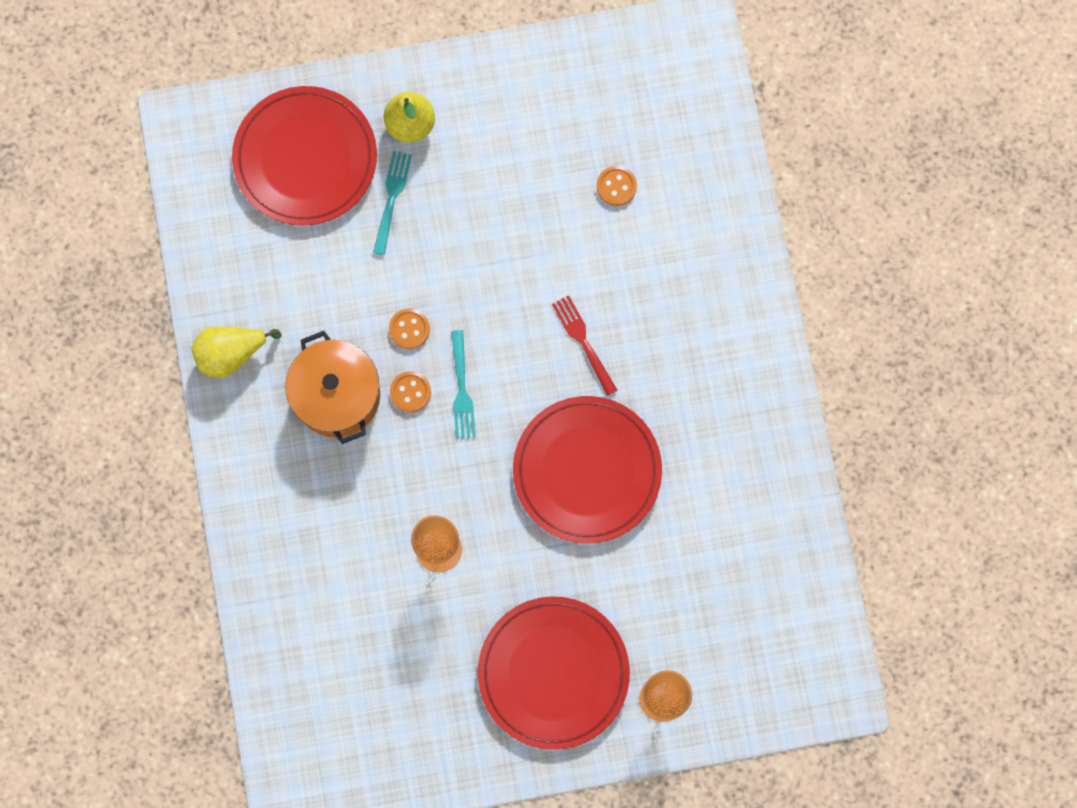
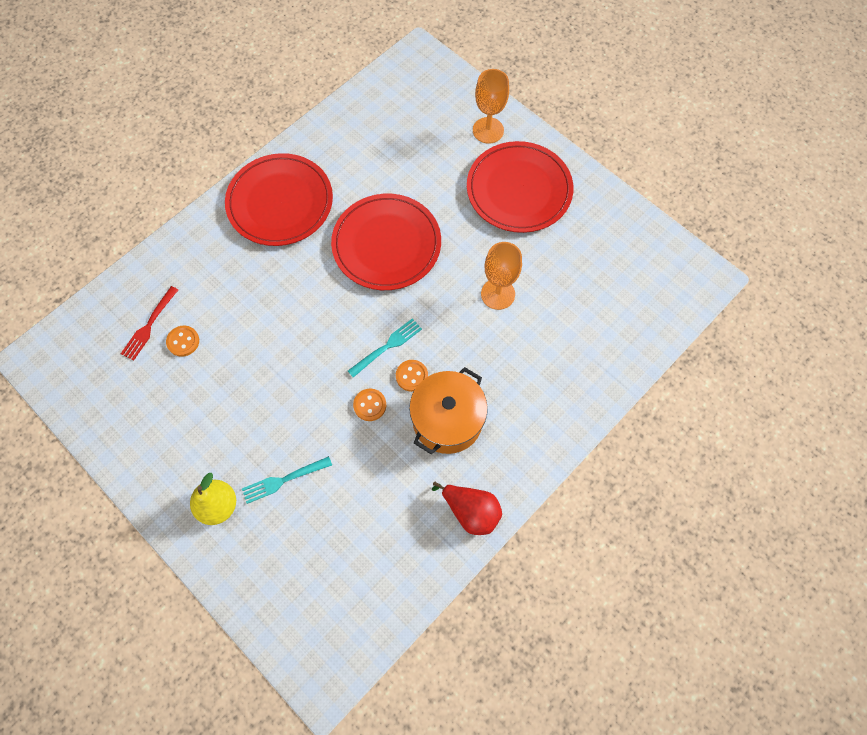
camera: 125 degrees left, 10 degrees down
(231, 354) = (471, 511): yellow pear -> red pear
(305, 158) = (291, 563): red plate -> red plate (280, 202)
(583, 342) = (305, 296): red fork -> red fork (149, 325)

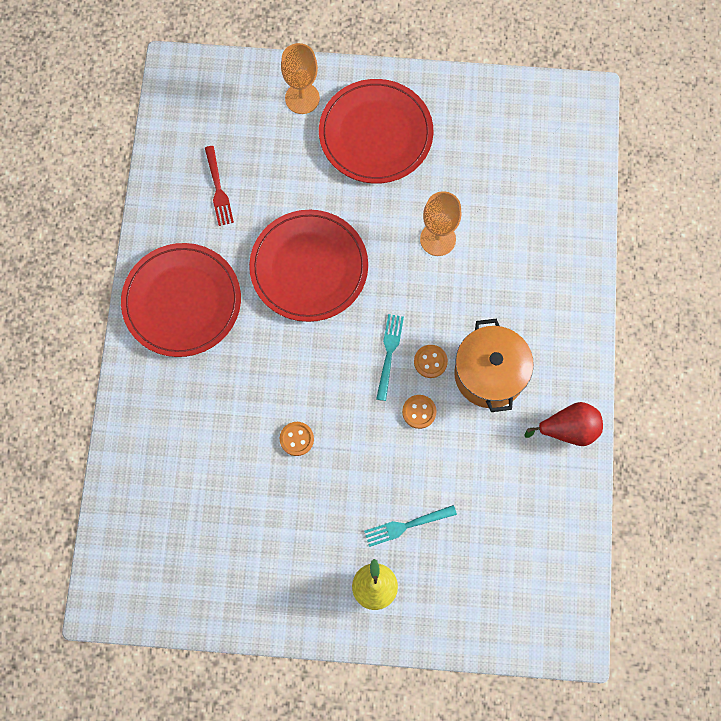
camera: 40 degrees left, 5 degrees up
(149, 325) = (173, 497): red fork -> red fork (218, 189)
(183, 341) = (216, 486): orange button -> orange button (296, 439)
(284, 480) = (406, 525): turquoise fork -> turquoise fork turned 45 degrees clockwise

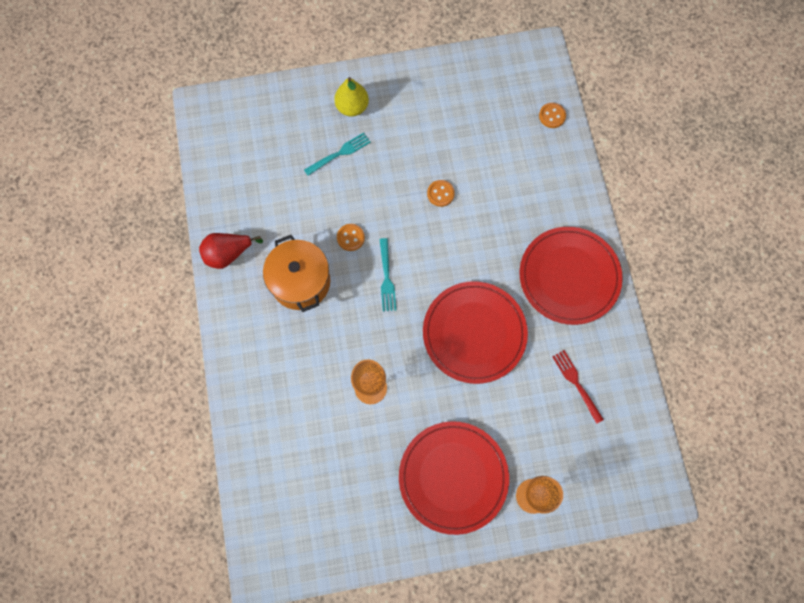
camera: 165 degrees right, 0 degrees up
(430, 362) = (351, 279): orange button -> orange button (552, 116)

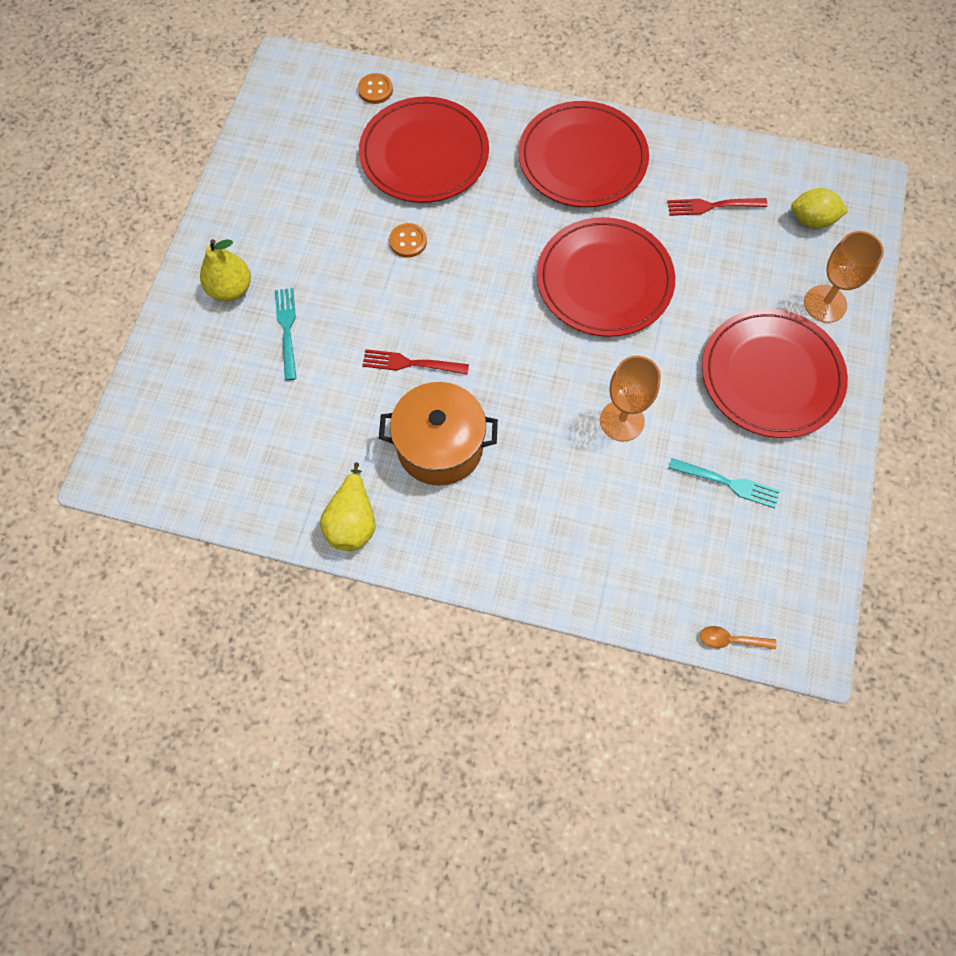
camera: 65 degrees left, 5 degrees down
(228, 254) = (352, 522): red pear -> yellow pear
(245, 518) = (730, 640): none -> orange spoon
(350, 238) = (411, 363): orange button -> red fork
(386, 277) = (486, 344): turquoise fork -> turquoise fork (728, 483)
(515, 171) = (424, 154): none -> red plate
(602, 461) = (812, 220): none -> yellow lemon

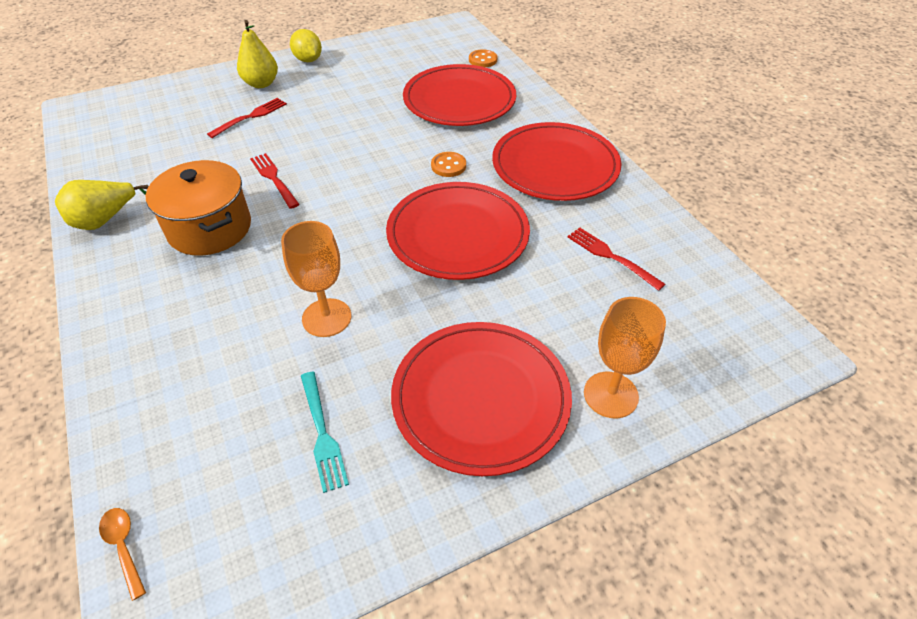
camera: 50 degrees right, 20 degrees down
(287, 330) = (250, 117): turquoise fork -> red fork
(408, 241) = (378, 128): orange button -> orange button (448, 166)
(812, 220) = (689, 331): yellow lemon -> yellow lemon (308, 60)

